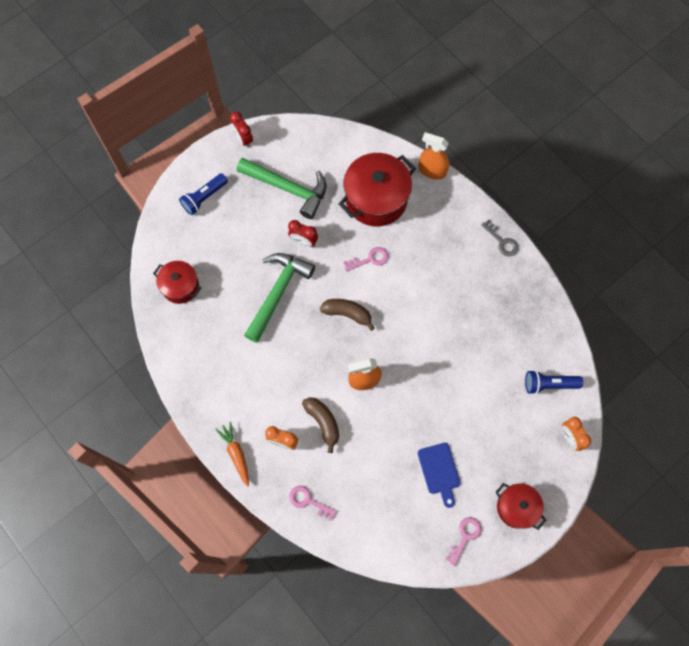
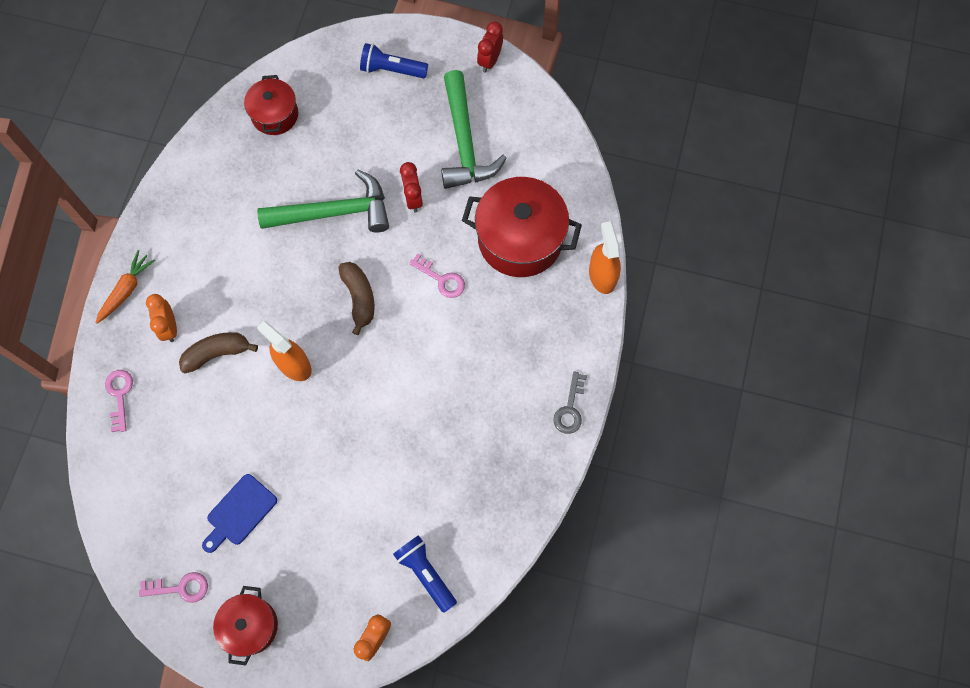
camera: 55 degrees right, 0 degrees up
(323, 422) = (217, 353): brown banana -> brown banana turned 135 degrees counterclockwise

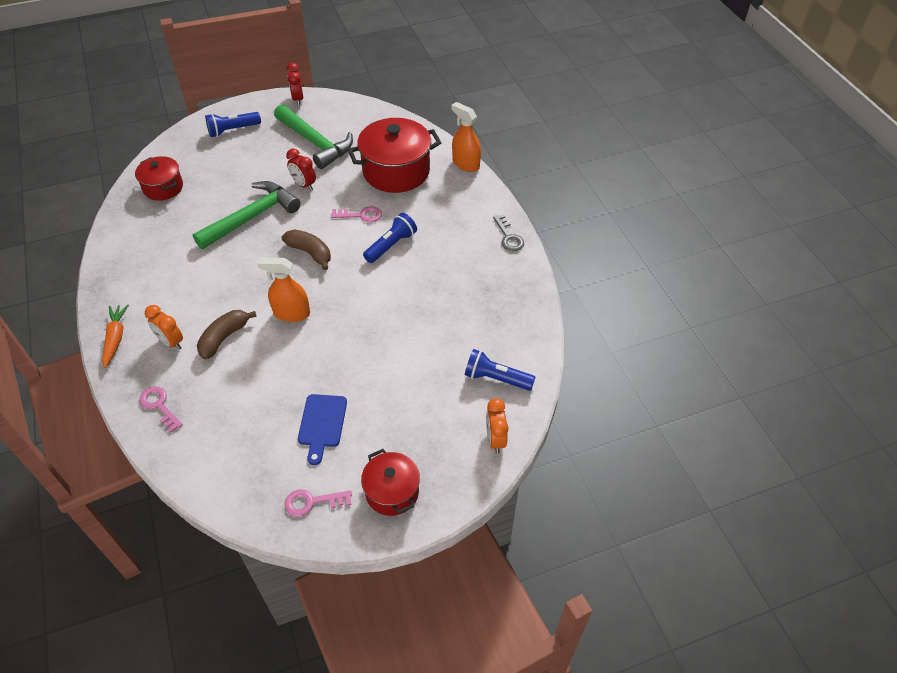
camera: 35 degrees left, 20 degrees down
(180, 588) = (312, 502): pink key -> pink key turned 150 degrees counterclockwise
(443, 340) = (391, 245): none -> blue flashlight

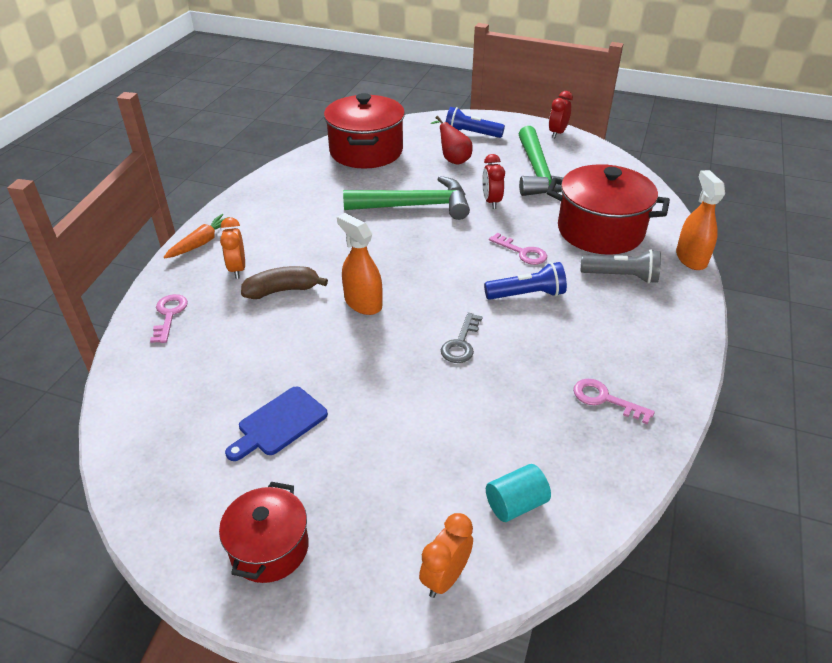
camera: 40 degrees right, 10 degrees down
(163, 188) = (366, 151): red pot -> red pot, size x1.73
(241, 161) = (453, 159): none -> red pear
(310, 253) = (437, 260): brown banana -> none
(312, 502) = (185, 496): pink key -> pink key (605, 399)
(436, 200) = (621, 276): none -> grey flashlight
(496, 378) = (516, 504): blue flashlight -> turquoise cylinder
(508, 237) = (679, 356): grey key -> grey key (461, 343)

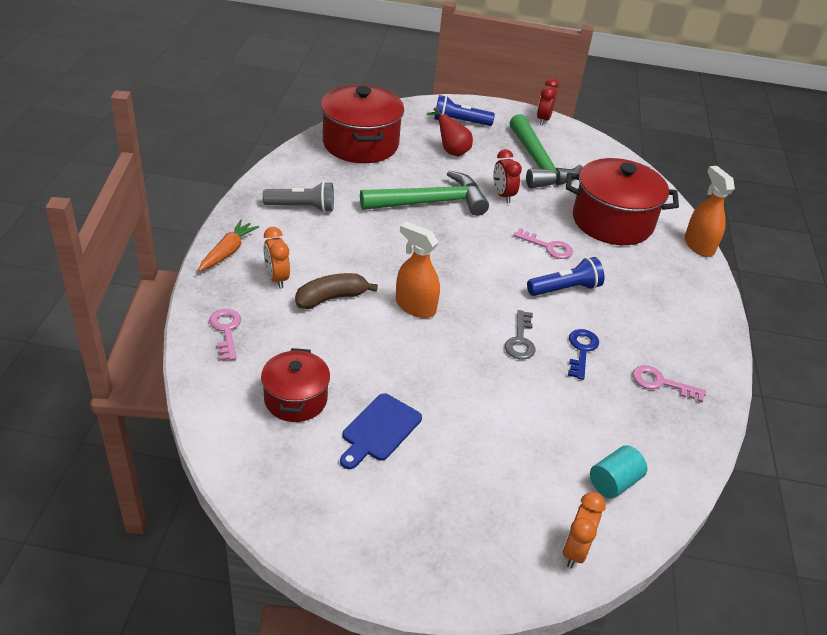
camera: 15 degrees left, 0 degrees up
(269, 548) = (414, 543): red pot -> red pot (296, 399)
(524, 358) = (581, 350): none -> blue key
(621, 276) = (643, 266): grey flashlight -> grey flashlight (302, 207)

